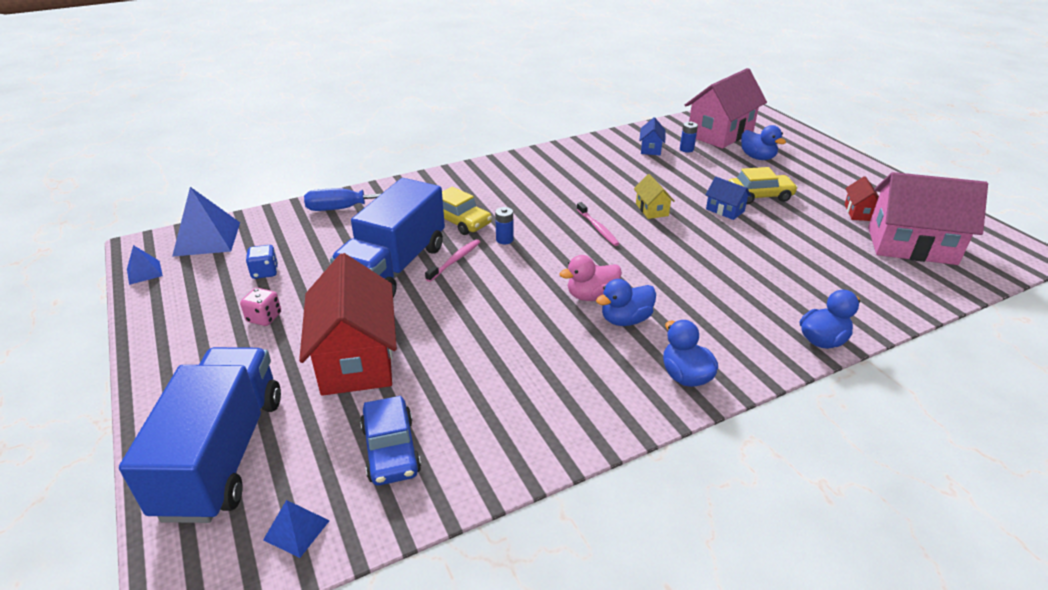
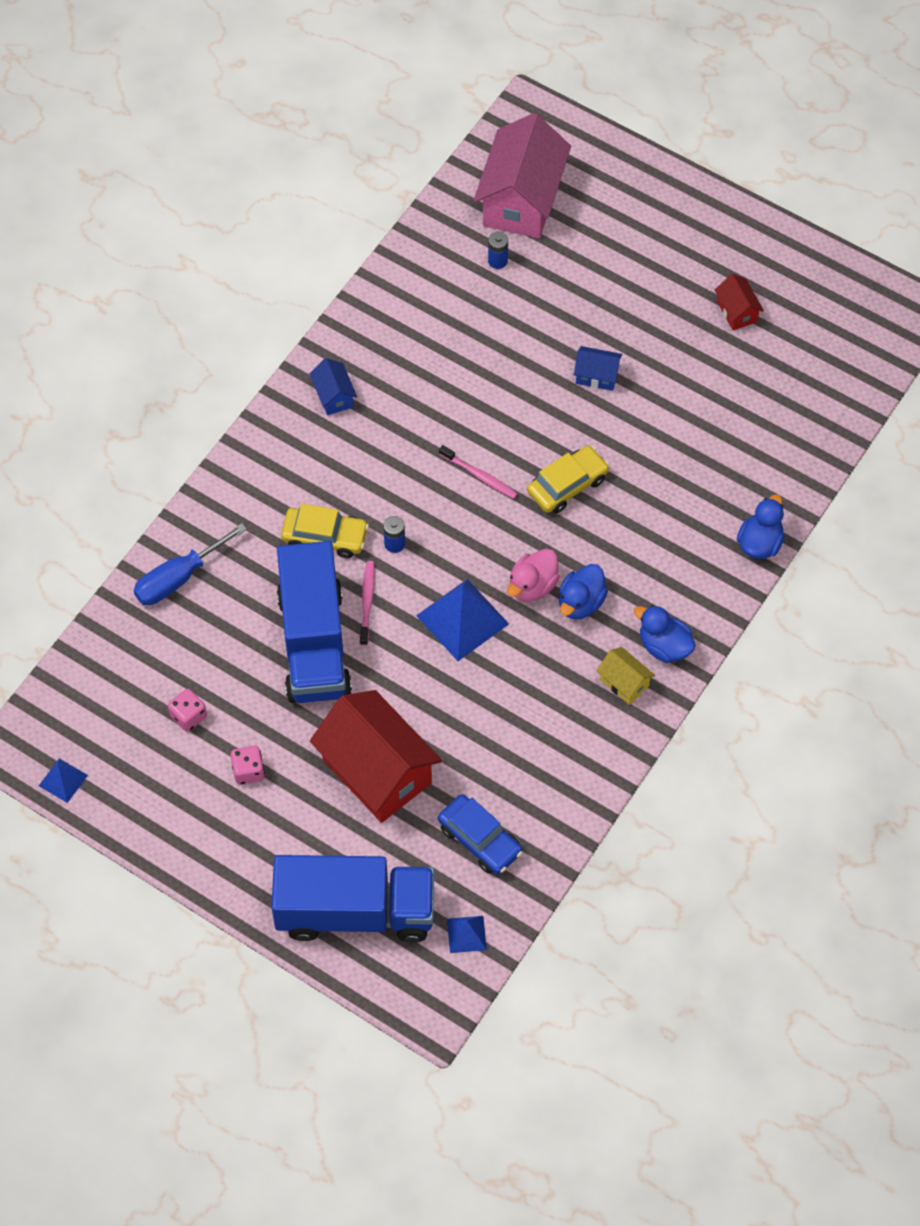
camera: 30 degrees left, 25 degrees up
(207, 239) = (73, 702): blue pyramid -> blue pyramid (462, 619)
(223, 454) = (355, 912): blue truck -> blue truck turned 120 degrees clockwise
(265, 272) = (188, 716): blue dice -> pink dice
(651, 149) = (454, 280): blue house -> blue house (334, 396)
(652, 209) = (519, 413): yellow house -> yellow house (624, 682)
(757, 157) = (589, 241): blue duck -> none
(759, 196) = (622, 328): yellow car -> yellow car (567, 485)
(911, 245) = (802, 351): pink house -> none

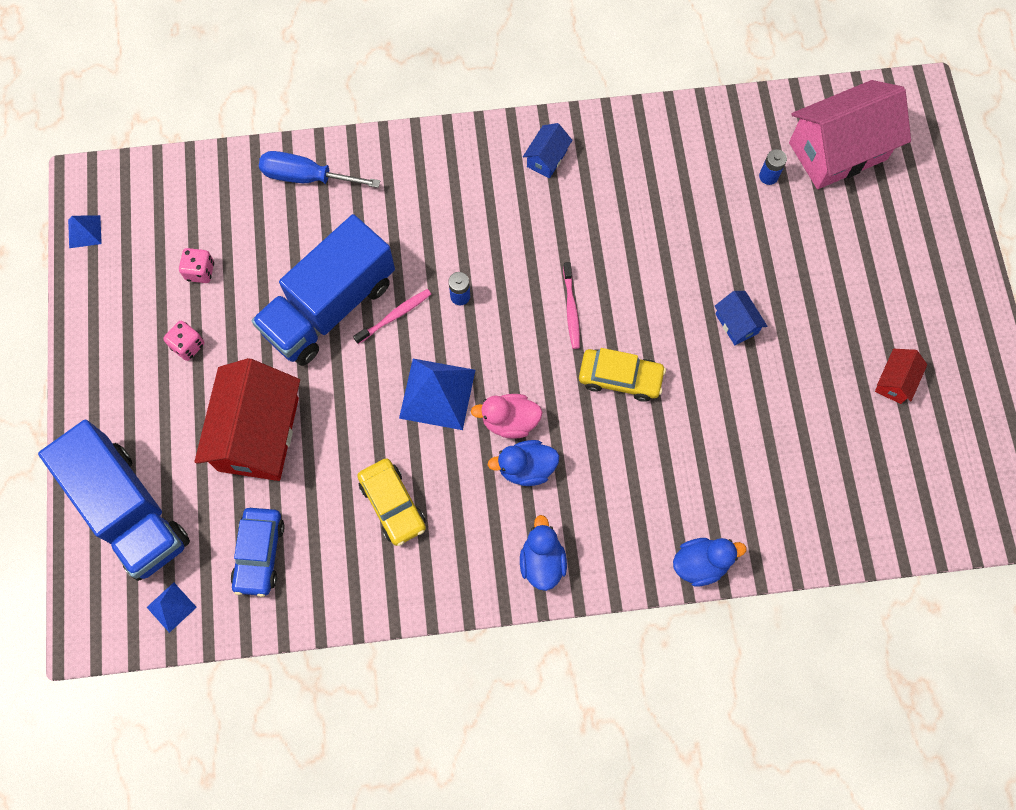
camera: 50 degrees right, 10 degrees up
(325, 537) = (424, 245): yellow car -> yellow car (392, 504)
(624, 682) = (483, 556): yellow house -> none

